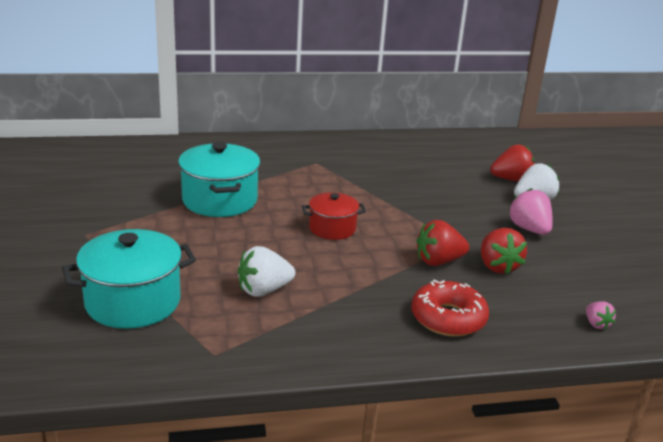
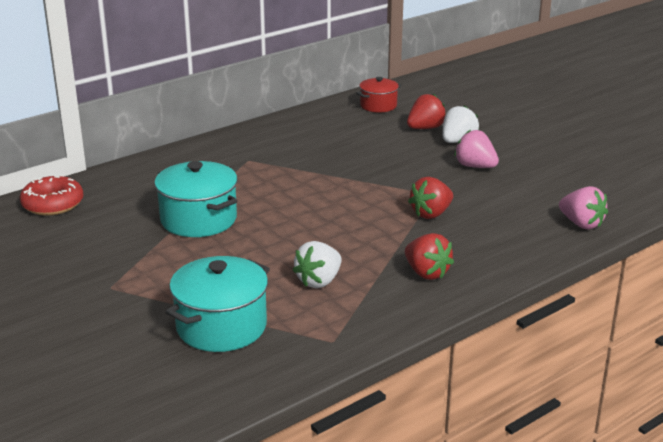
camera: 25 degrees left, 0 degrees up
(332, 228) = (322, 214): red pot -> red pot (378, 105)
(448, 318) = (478, 254): red donut -> red donut (53, 204)
(497, 266) = (478, 204): red strawberry -> red strawberry (426, 273)
(596, 324) = (581, 224): pink strawberry -> pink strawberry, size x1.81

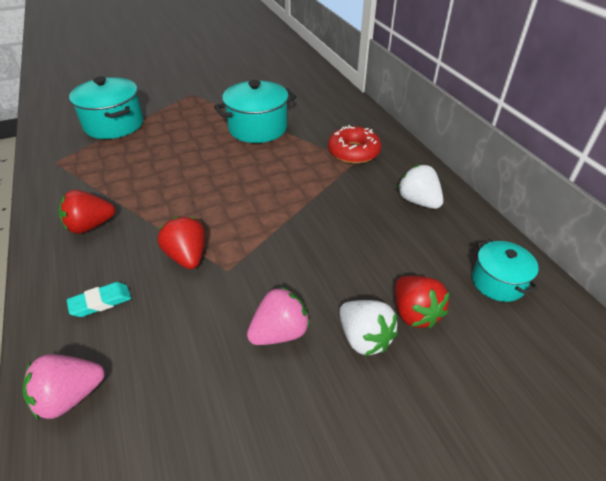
camera: 105 degrees right, 15 degrees up
(53, 204) = (311, 80): red donut -> red donut (353, 152)
(319, 281) = (129, 168): white strawberry -> white strawberry (418, 201)
(378, 105) = (498, 282): red pot -> turquoise pot
(505, 237) = (101, 302): none -> turquoise eraser

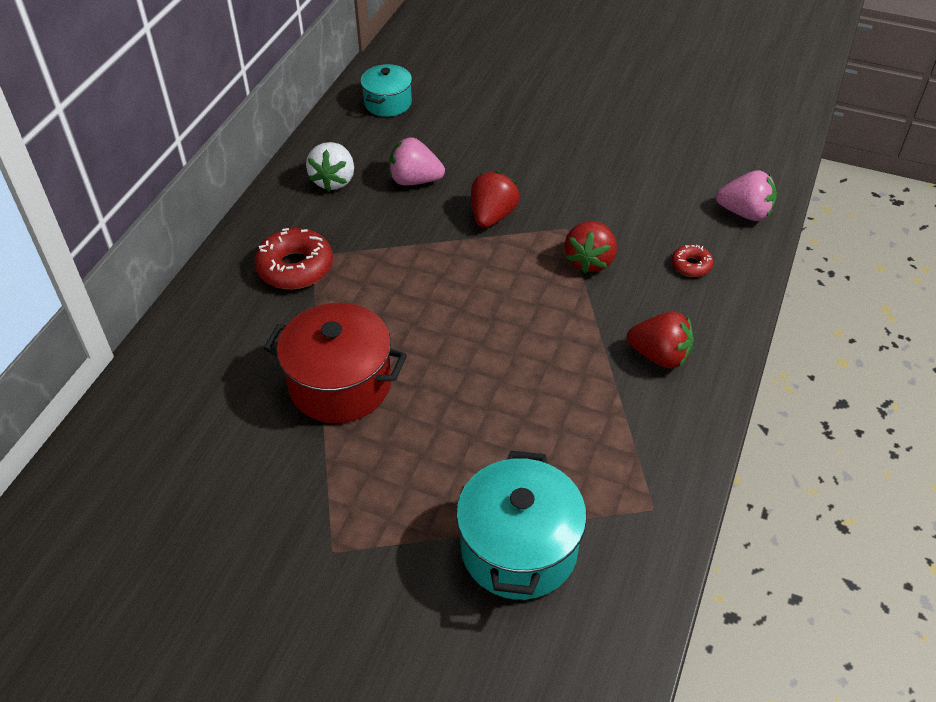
camera: 135 degrees left, 5 degrees up
(101, 302) = (691, 265): turquoise eraser -> red donut
(258, 128) = (340, 384): turquoise pot -> red pot
(279, 332) = (574, 166): pink strawberry -> pink strawberry (415, 180)
(364, 338) = (523, 131): white strawberry -> none
(414, 313) = (471, 123): red strawberry -> red strawberry (492, 216)

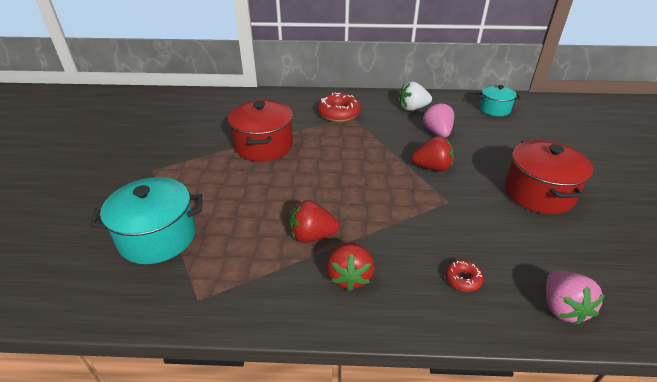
camera: 70 degrees right, 10 degrees down
(582, 150) = (538, 193): none -> red pot
(590, 261) = (424, 219): red strawberry -> red strawberry (312, 236)

